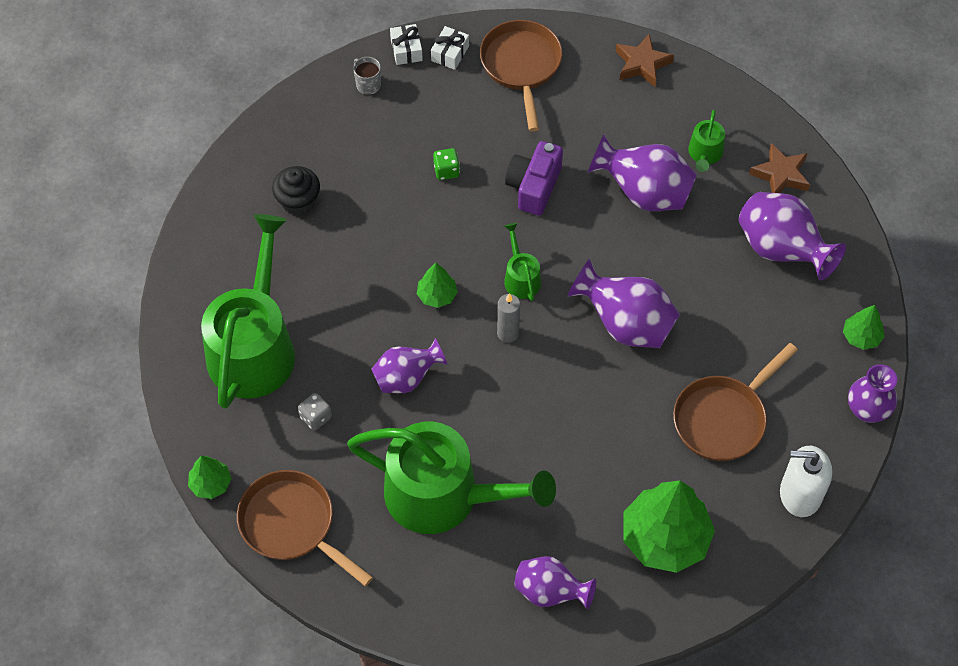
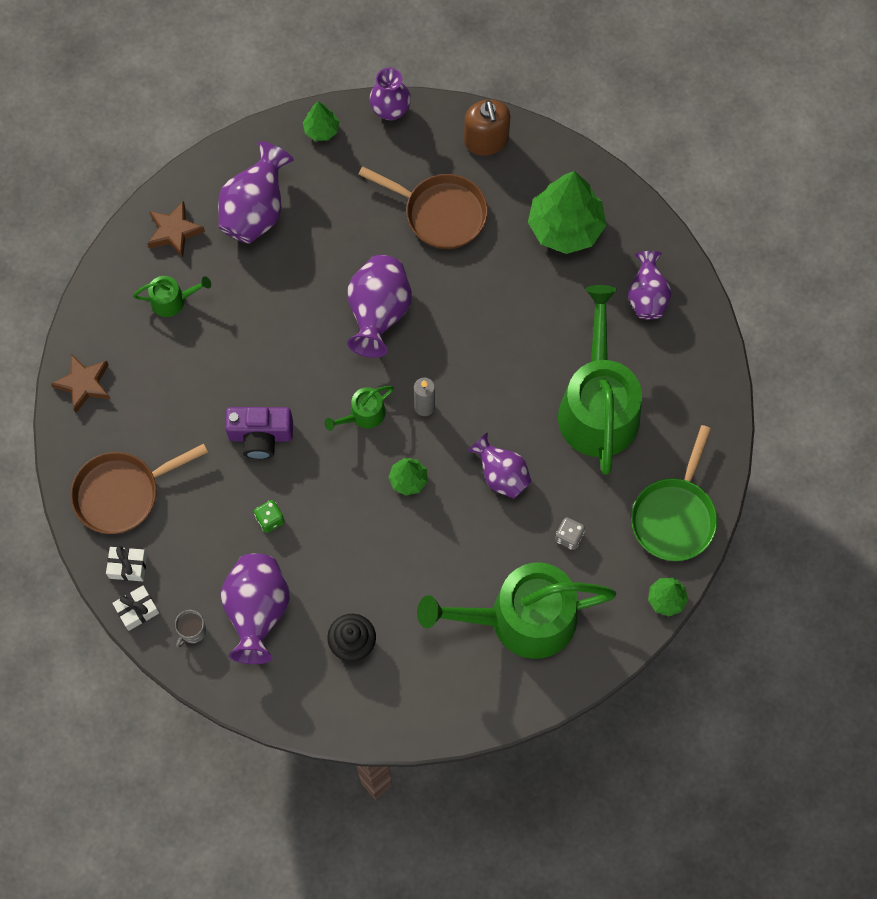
camera: 110 degrees left, 10 degrees up
(292, 524) = (674, 516): brown pan -> green pan
(644, 193) = (234, 339): purple vase -> purple vase (257, 611)
(800, 494) = (486, 140): white soap dispenser -> brown soap dispenser

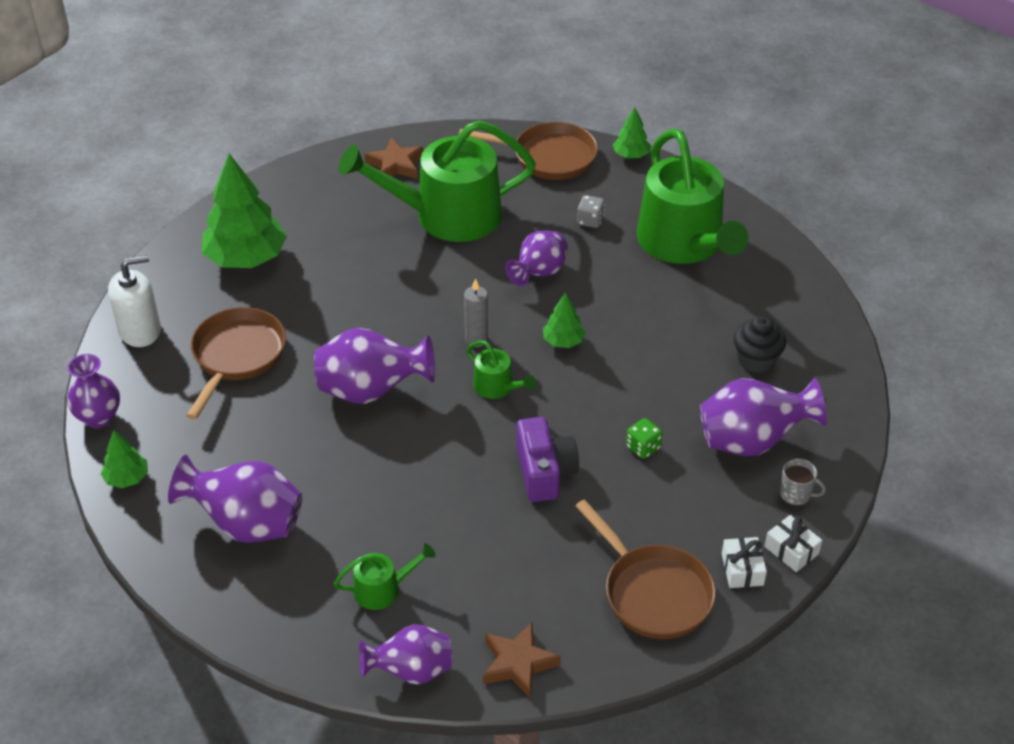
camera: 100 degrees left, 25 degrees down
(172, 300) = (382, 589): green watering can -> green watering can turned 90 degrees clockwise
(174, 231) = (283, 605): brown star -> brown star (395, 165)
(486, 140) = (140, 330): brown soap dispenser -> white soap dispenser
(647, 297) = (321, 194): purple vase -> purple vase (411, 671)
(674, 516) = (548, 157): green pan -> brown pan

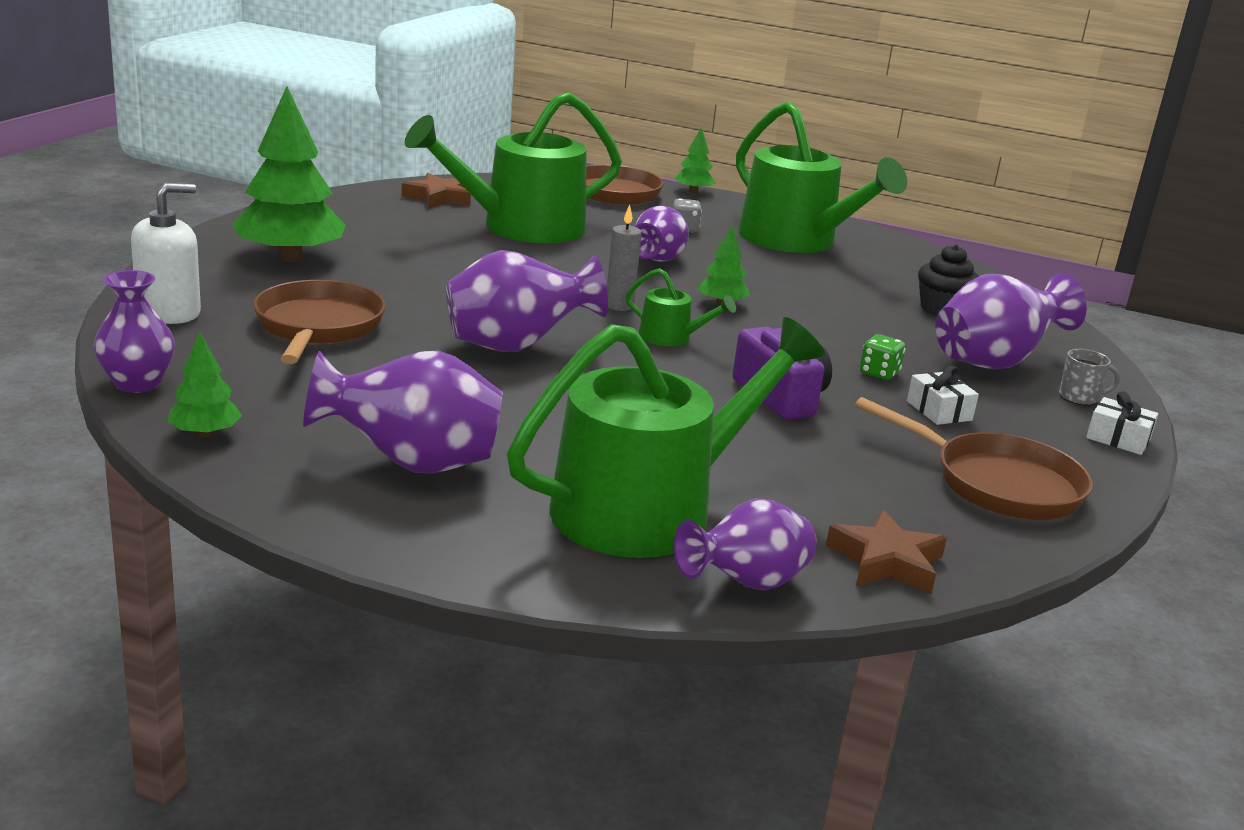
camera: 20 degrees left, 20 degrees down
(382, 589) = (648, 508): green watering can -> green watering can, size x2.34
(742, 569) = (1080, 457): white gift -> white gift (939, 411)

